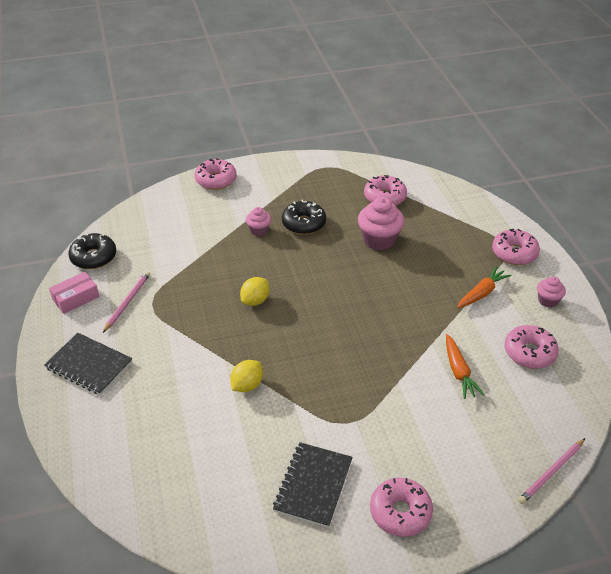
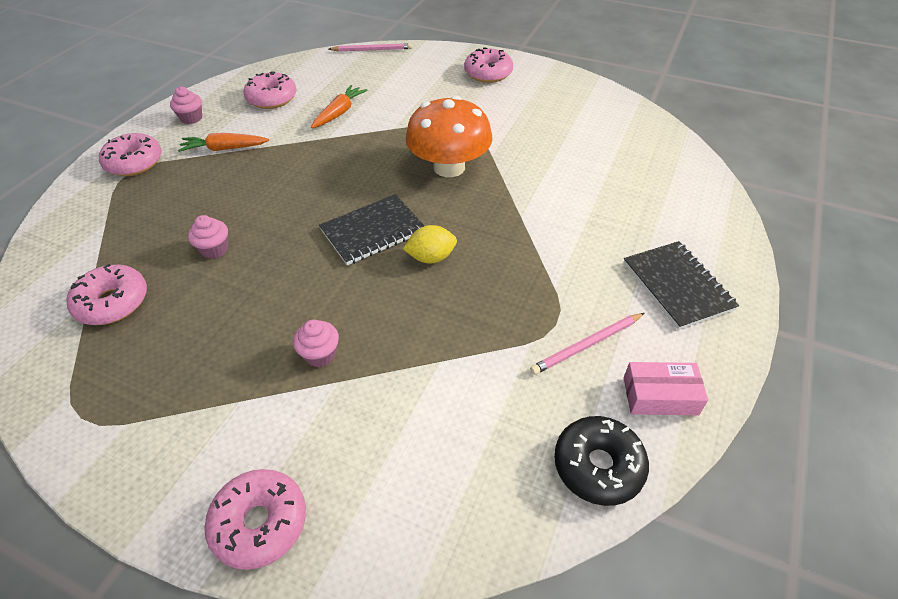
camera: 140 degrees left, 5 degrees up
(247, 385) = (520, 185): yellow lemon -> none
(304, 223) = (255, 327): black donut -> none
(313, 370) = (449, 167): none -> orange mushroom
(313, 485) = (531, 106): black notebook -> black notebook (373, 231)
(379, 240) = (214, 249): pink cupcake -> pink cupcake, size x0.56

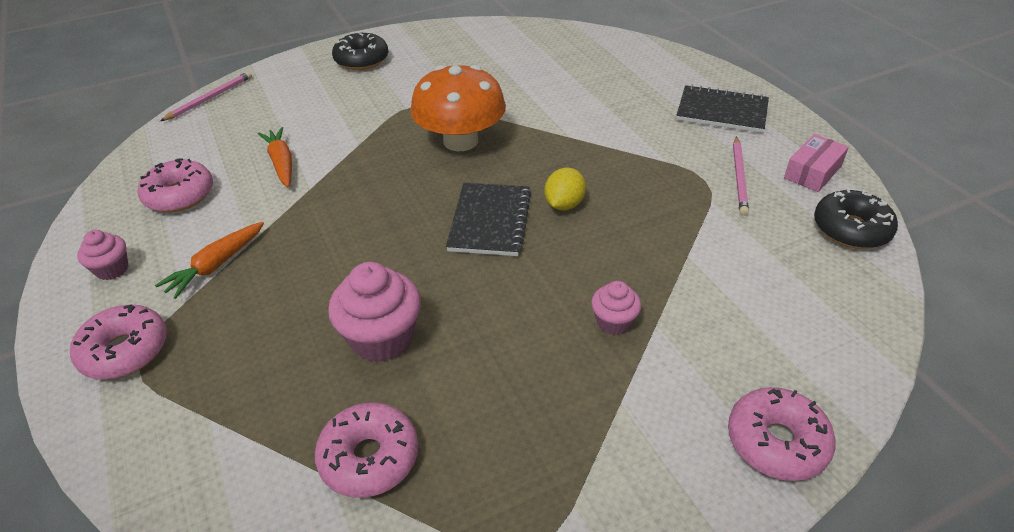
camera: 50 degrees left, 5 degrees down
(214, 249) = (382, 338): pink cupcake -> pink cupcake, size x1.78
(488, 73) = (361, 60): pink donut -> black donut

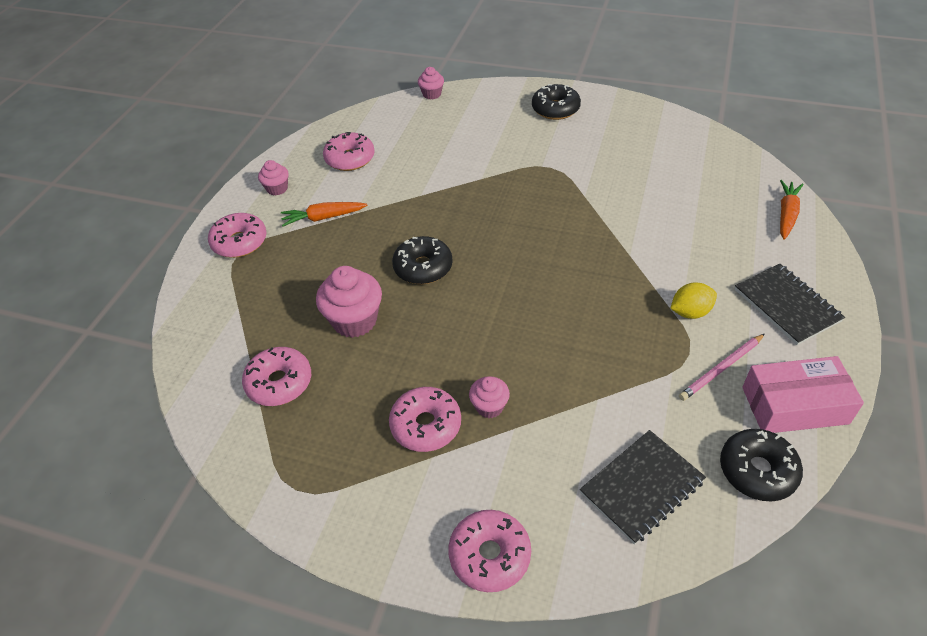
camera: 45 degrees right, 5 degrees up
(210, 98) = (432, 94): pink pencil -> pink cupcake
(281, 163) = (423, 167): orange carrot -> orange carrot (786, 214)
(396, 247) = (423, 267): none -> black donut
(460, 141) = (548, 213): orange mushroom -> none
(490, 221) = (497, 286): black notebook -> black notebook (642, 487)
(564, 204) = (559, 304): yellow lemon -> yellow lemon (690, 312)
(579, 380) = (426, 425): none -> pink donut
(812, 172) = (794, 405): pink box -> pink box, size x1.52

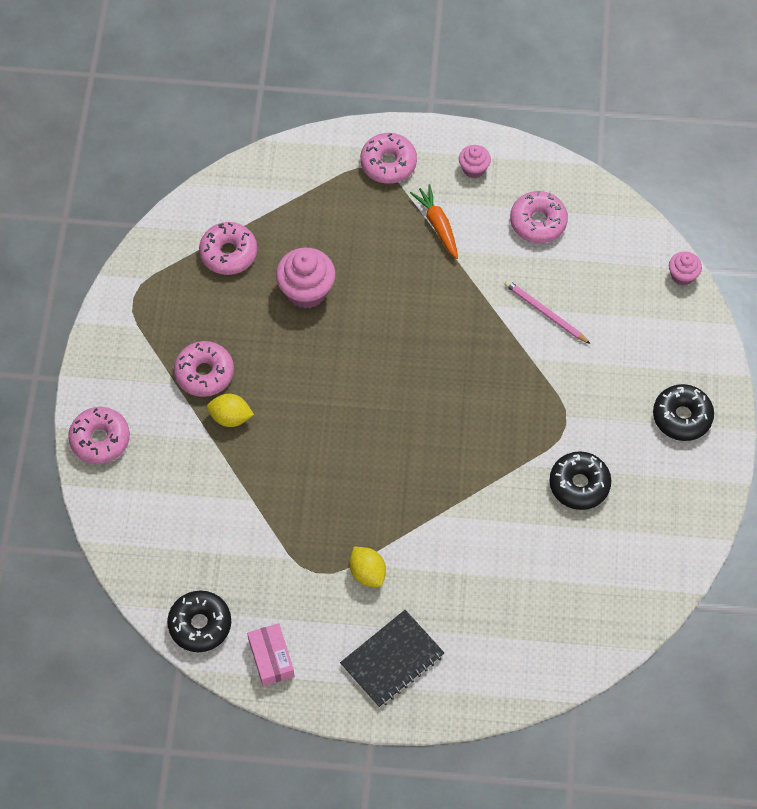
camera: 75 degrees right, 15 degrees up
(423, 267) = (384, 331): black donut -> black donut (579, 484)
(489, 406) = (230, 417): pink cupcake -> yellow lemon
(642, 487) = (171, 539): black notebook -> none
(721, 369) = (302, 599): pink pencil -> pink pencil (545, 313)
(786, 214) = (532, 669): orange carrot -> none
(794, 405) = (271, 658): pink box -> pink box, size x0.66

